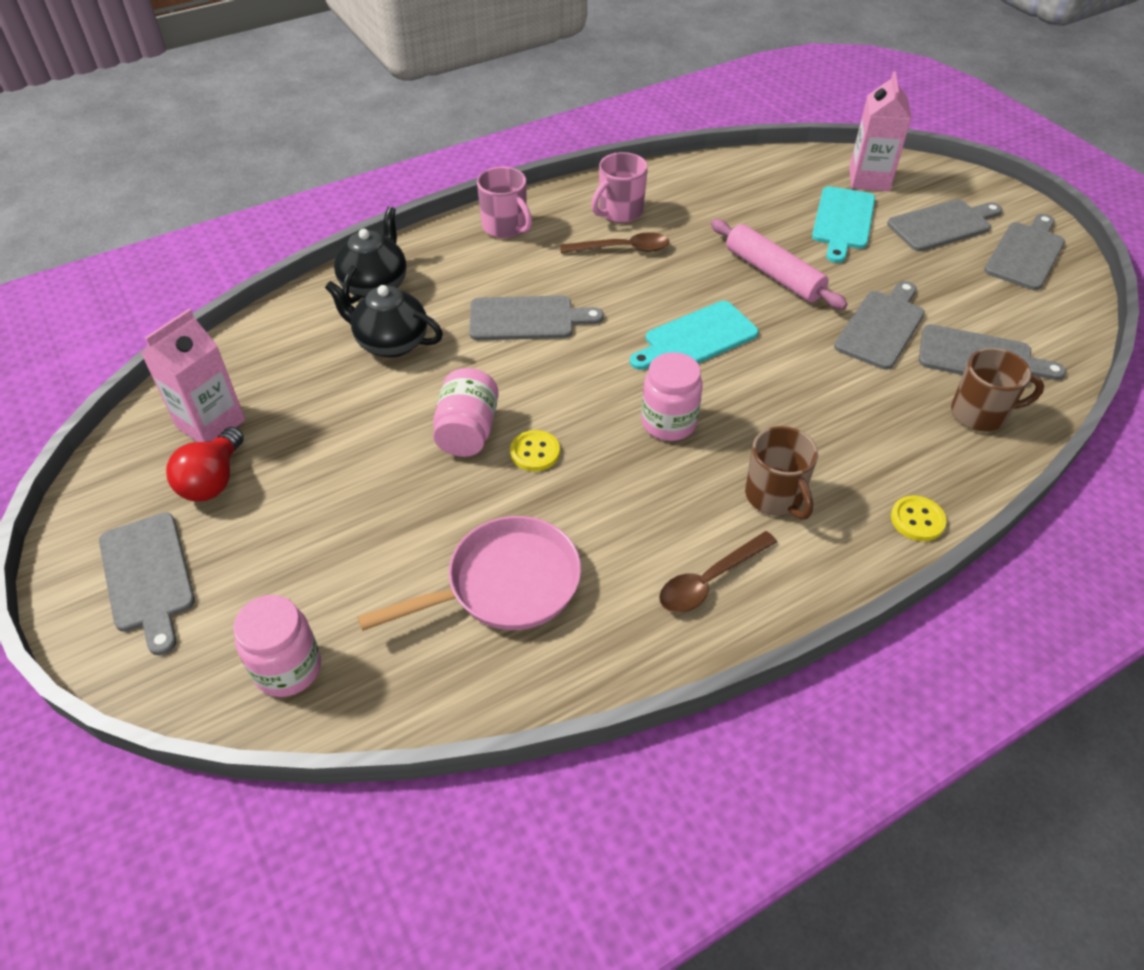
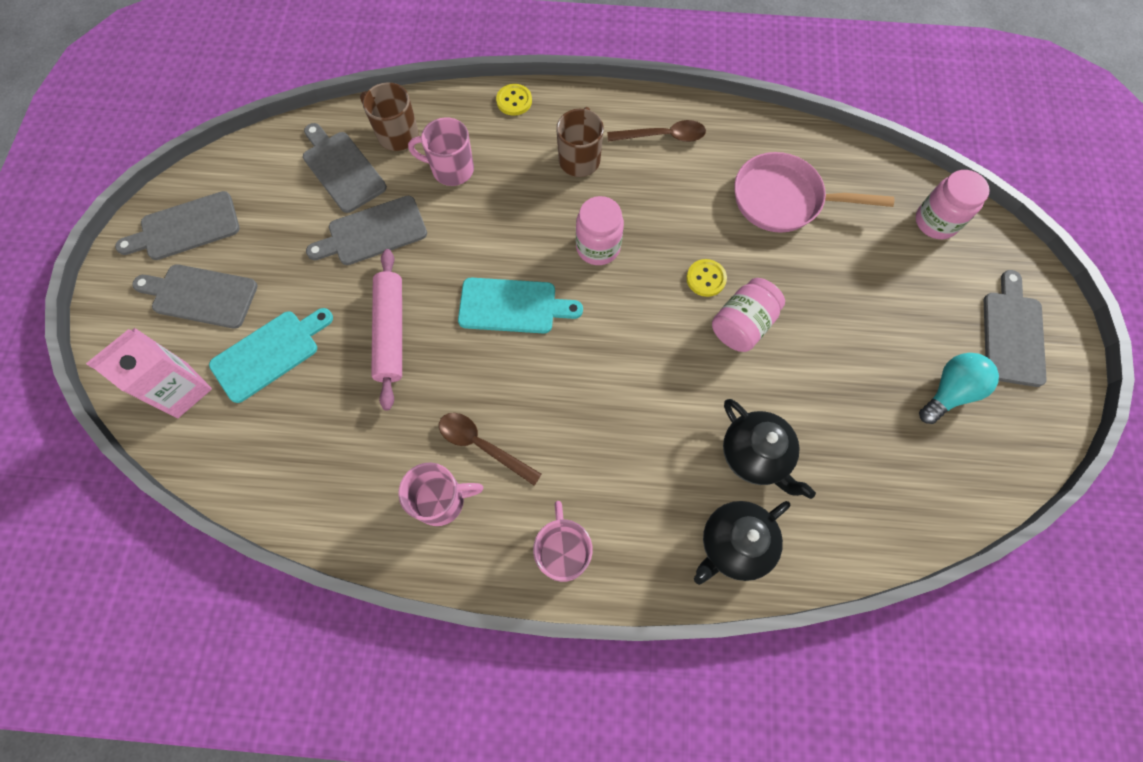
camera: 145 degrees left, 20 degrees up
(211, 423) = (938, 453): pink carton -> none
(213, 480) = (949, 392): red light bulb -> turquoise light bulb
(527, 319) = (626, 411): grey cutting board -> none
(887, 413) = (451, 169): none -> pink mug

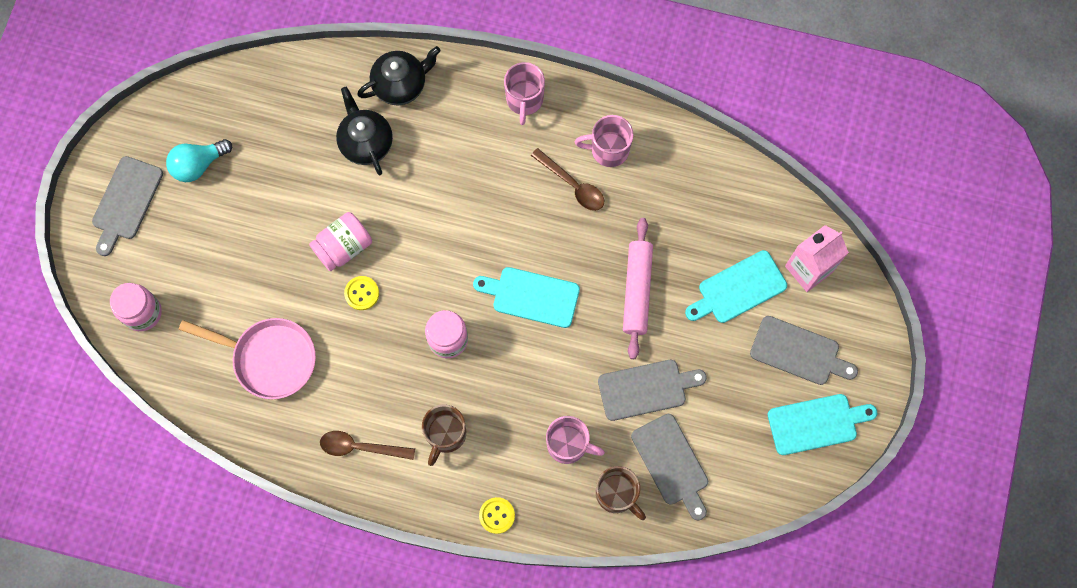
camera: 170 degrees left, 5 degrees up
(185, 227) = (816, 423): grey cutting board -> turquoise cutting board

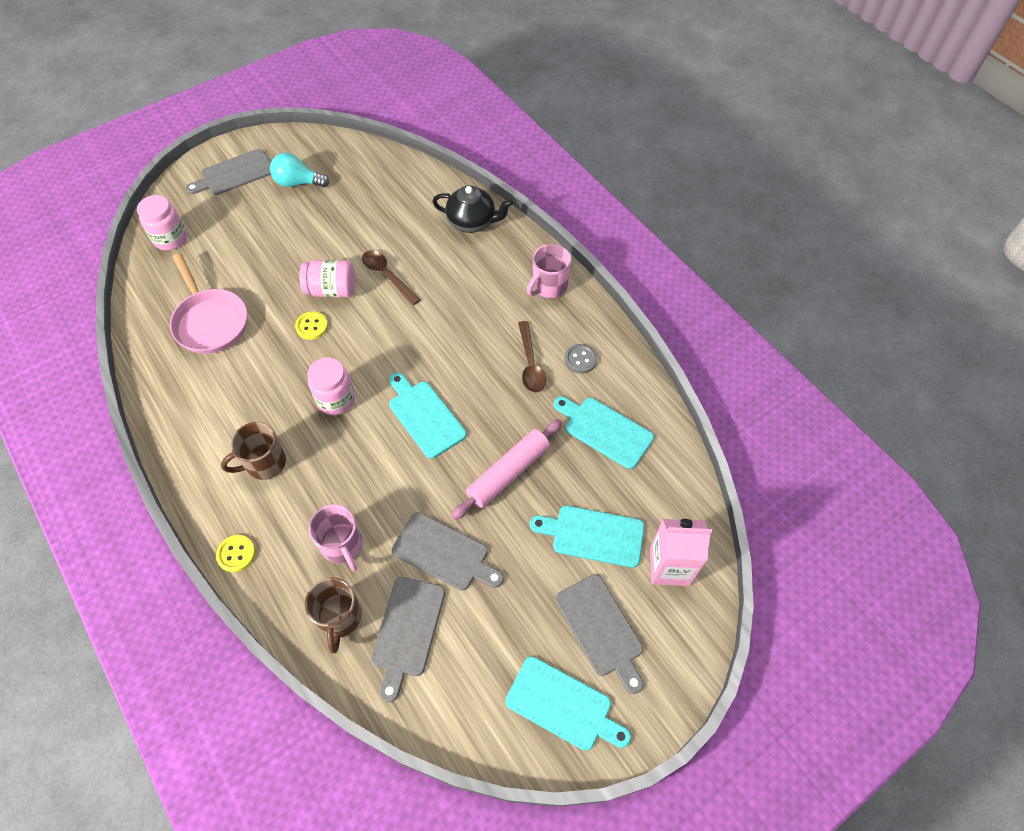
camera: 40 degrees right, 15 degrees down
(360, 447) = (201, 424): brown spoon -> brown spoon (387, 276)
(366, 143) = (413, 240): black teapot -> none
(608, 150) = (580, 359): pink mug -> grey button
(678, 197) = (605, 430): none -> turquoise cutting board

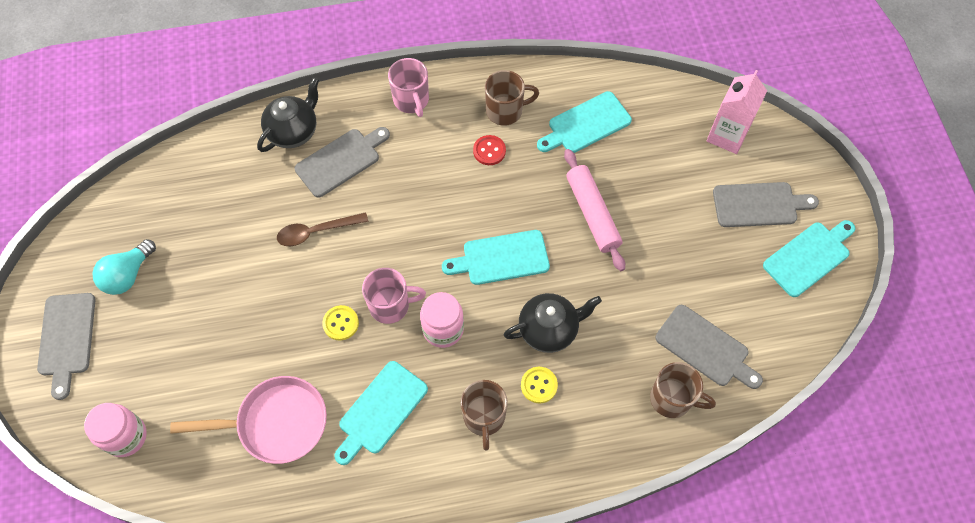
camera: 65 degrees left, 5 degrees up
(236, 554) = (571, 471): yellow button -> yellow button (539, 385)
(331, 290) = (304, 289): pink jar -> none
(342, 546) = (604, 374): pink mug -> pink mug (391, 305)
(369, 482) = (549, 329): none -> black teapot
(444, 553) = (646, 293): grey cutting board -> grey cutting board (341, 161)
(530, 364) = (489, 151): brown spoon -> red button
(580, 359) = (505, 111): grey button -> brown mug
(593, 535) = (678, 175): turquoise cutting board -> turquoise cutting board (380, 410)

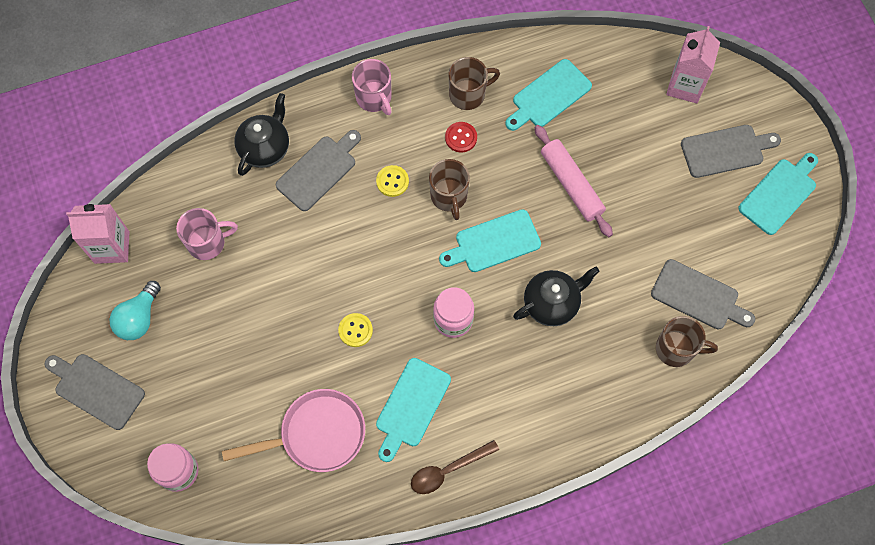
camera: 10 degrees left, 5 degrees up
(67, 338) = (96, 389): grey cutting board -> grey cutting board turned 135 degrees clockwise
(120, 202) = (112, 247): none -> pink carton
(316, 232) = (311, 245): brown spoon -> brown spoon (448, 470)
(391, 305) = (399, 305): pink mug -> pink mug (207, 242)
(484, 417) = (508, 396): brown mug -> brown mug (449, 197)
(539, 385) = (552, 357): yellow button -> yellow button (392, 181)

